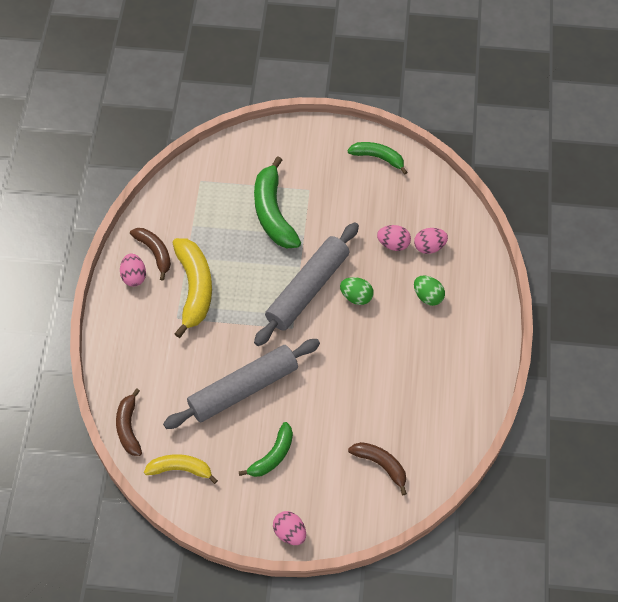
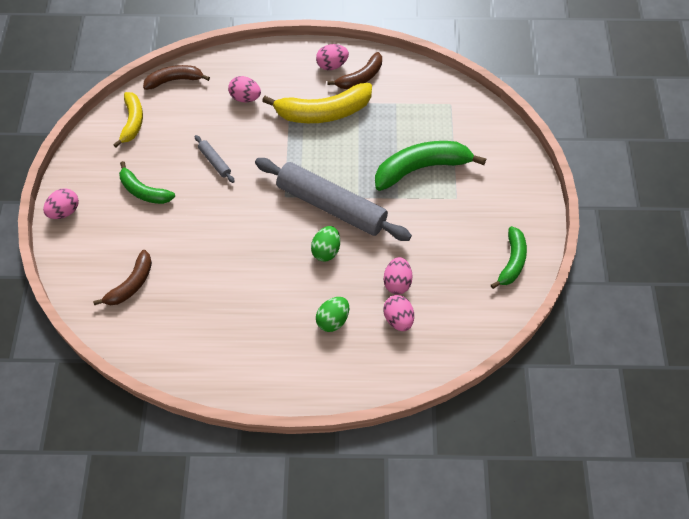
camera: 85 degrees right, 0 degrees up
(164, 358) = (245, 98): none -> pink egg
(243, 389) = (214, 162): grey rolling pin -> grey rolling pin, size x0.41

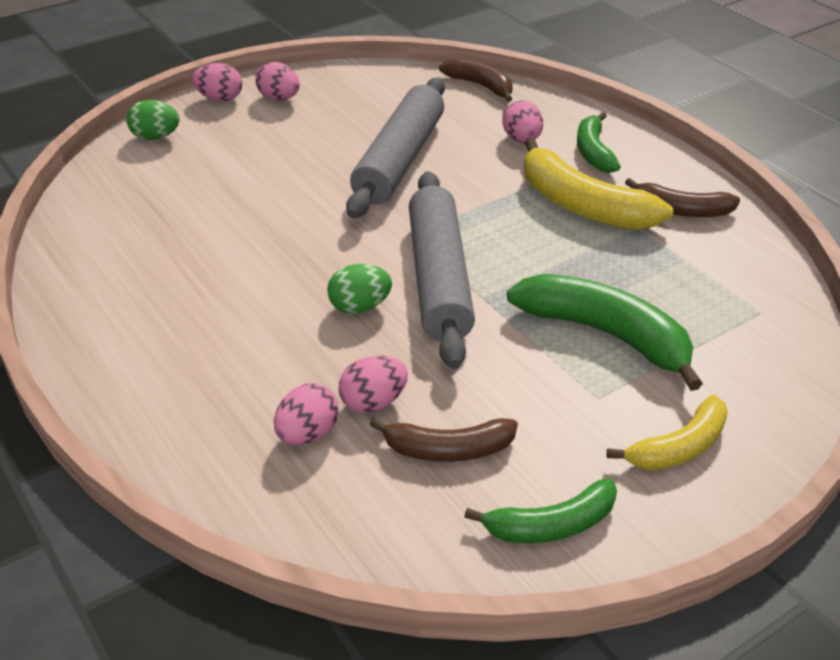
camera: 55 degrees right, 20 degrees down
(131, 284) = (160, 180): brown banana -> brown banana (448, 450)
(132, 122) = (388, 86): yellow banana -> yellow banana (679, 447)
(144, 191) = (301, 133): green banana -> green banana (593, 152)
(214, 162) = (399, 160): grey rolling pin -> grey rolling pin, size x2.46
(332, 65) = (666, 179): pink egg -> pink egg (279, 98)
(333, 320) = (247, 366): green egg -> green egg (155, 137)

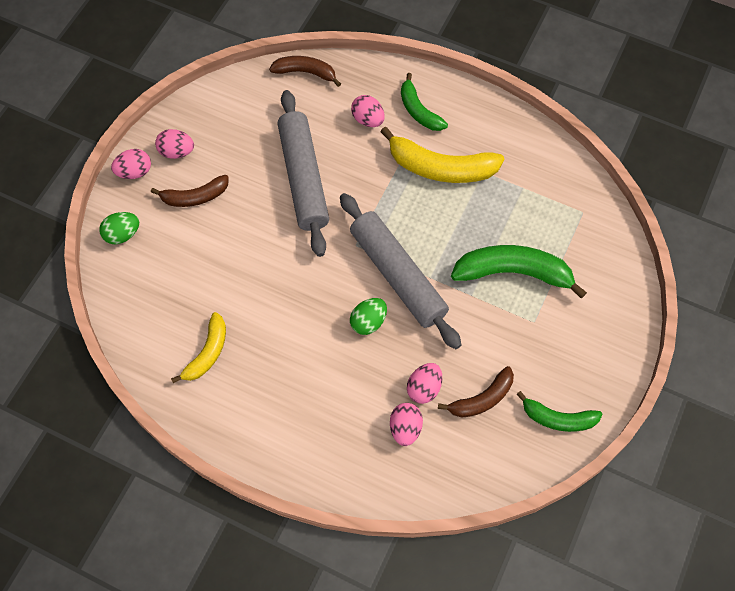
camera: 30 degrees left, 25 degrees up
(551, 525) = (558, 418): green banana -> green banana turned 60 degrees clockwise
(679, 447) = (590, 335): yellow banana -> yellow banana (207, 353)
(681, 210) = (499, 143): brown banana -> brown banana (195, 197)

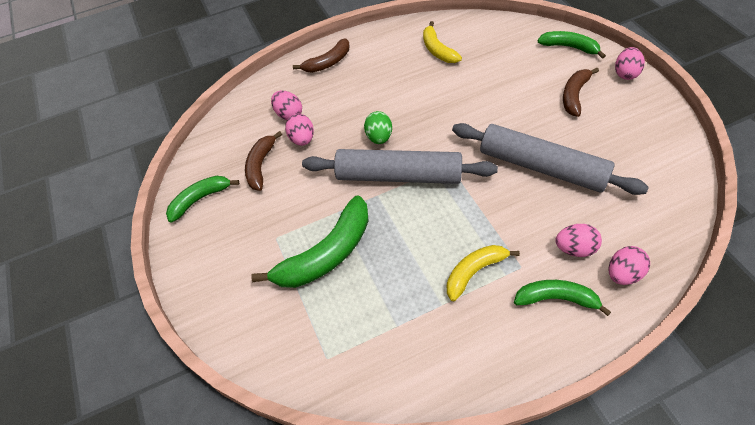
camera: 135 degrees right, 10 degrees down
(122, 234) = (569, 47): green egg -> green banana
(177, 152) = (629, 103): pink egg -> pink egg (623, 274)
(305, 72) = (671, 233): brown banana -> brown banana (328, 62)
(440, 168) = (474, 272): yellow banana -> yellow banana, size x0.61

